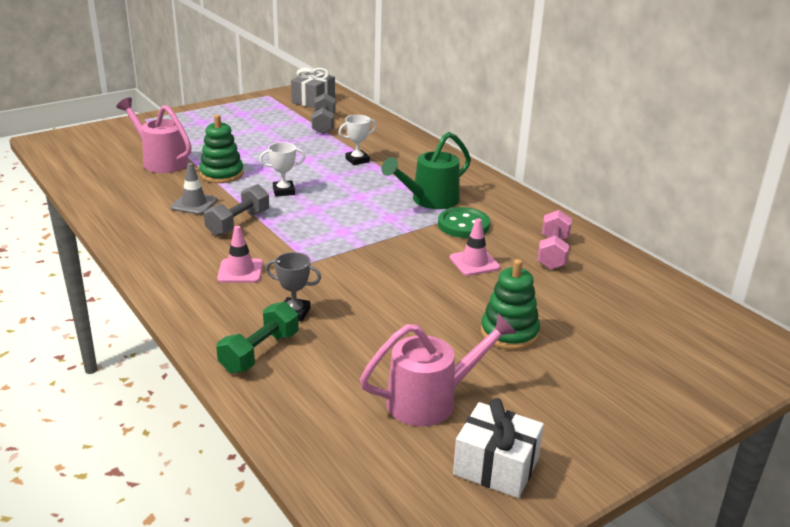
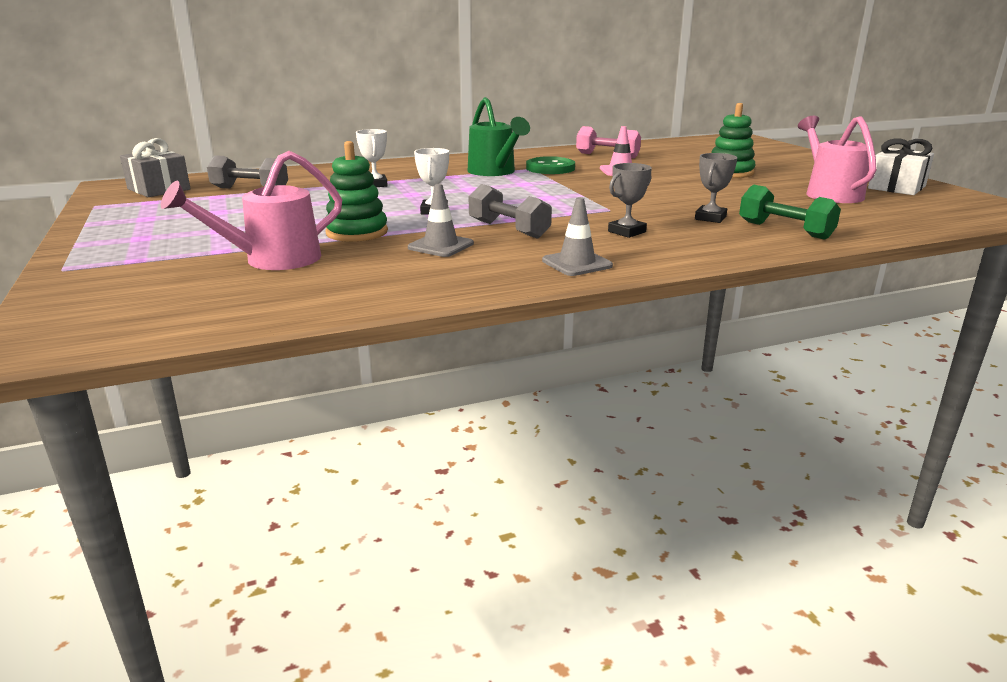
camera: 75 degrees left, 5 degrees down
(156, 254) = (576, 263): none -> grey traffic cone
(240, 271) = (626, 232): pink traffic cone -> grey trophy

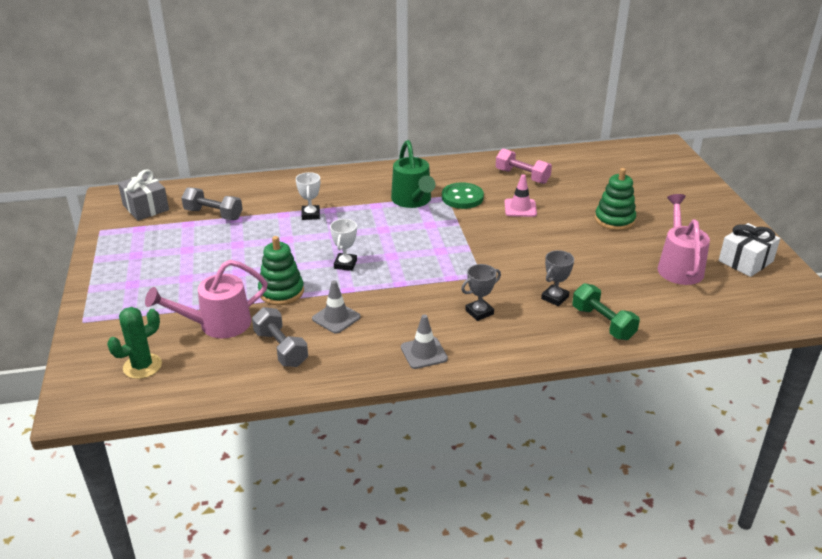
camera: 10 degrees right, 10 degrees up
(159, 300) = (142, 366): none -> green cactus
(508, 229) = (392, 299): grey dumbbell -> grey dumbbell (281, 348)

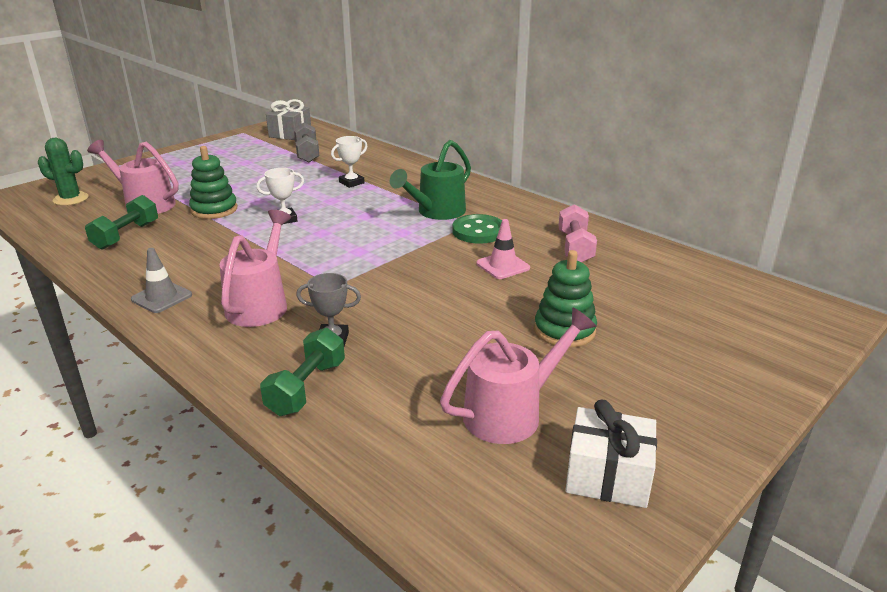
camera: 55 degrees right, 5 degrees down
(281, 348) = (126, 235): grey dumbbell -> green dumbbell
(336, 318) = (191, 242): grey traffic cone -> none
(479, 312) = (260, 304): grey trophy -> pink watering can

